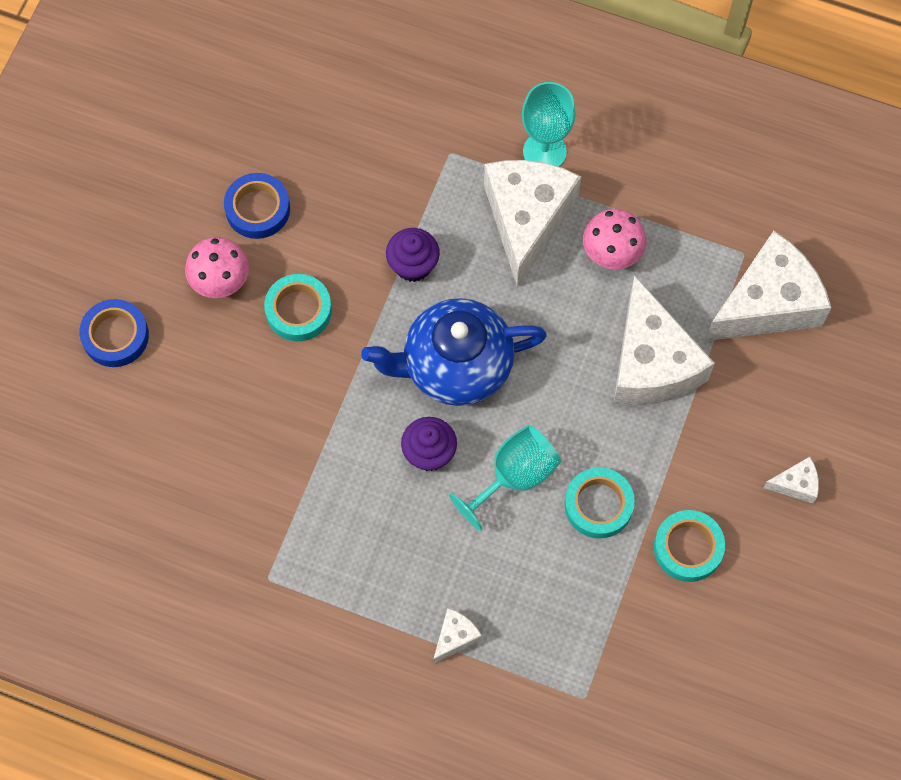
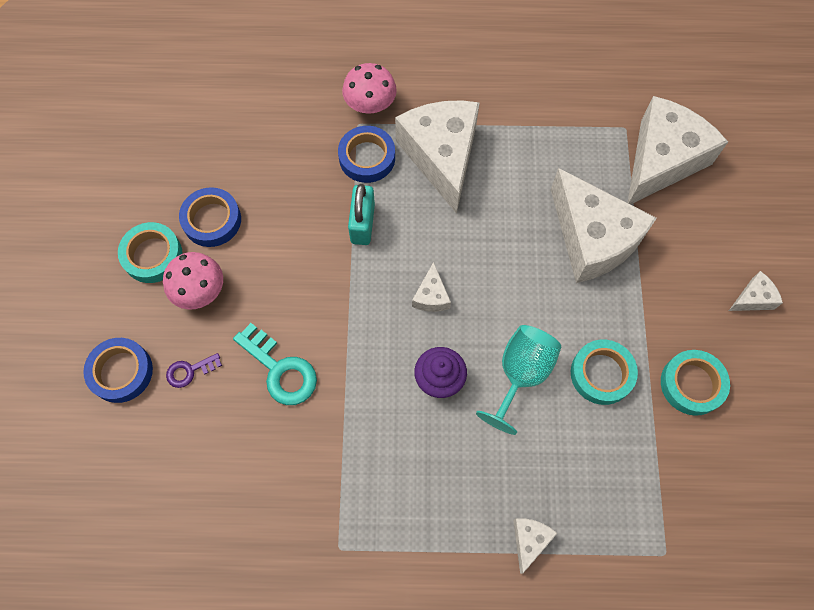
camera: 20 degrees left, 0 degrees up
(183, 358) = (189, 371): none -> purple key
(273, 388) = (280, 370): none -> turquoise key
(298, 310) = (278, 294): turquoise tape -> turquoise tape (152, 255)
(413, 265) = (362, 223): purple cupcake -> turquoise padlock
(445, 194) = (367, 157): none -> blue tape
(455, 366) = (431, 296): blue teapot -> white cheese
(544, 151) = (434, 99): turquoise goblet -> none
(612, 251) = (521, 159): pink mushroom -> pink mushroom (370, 104)

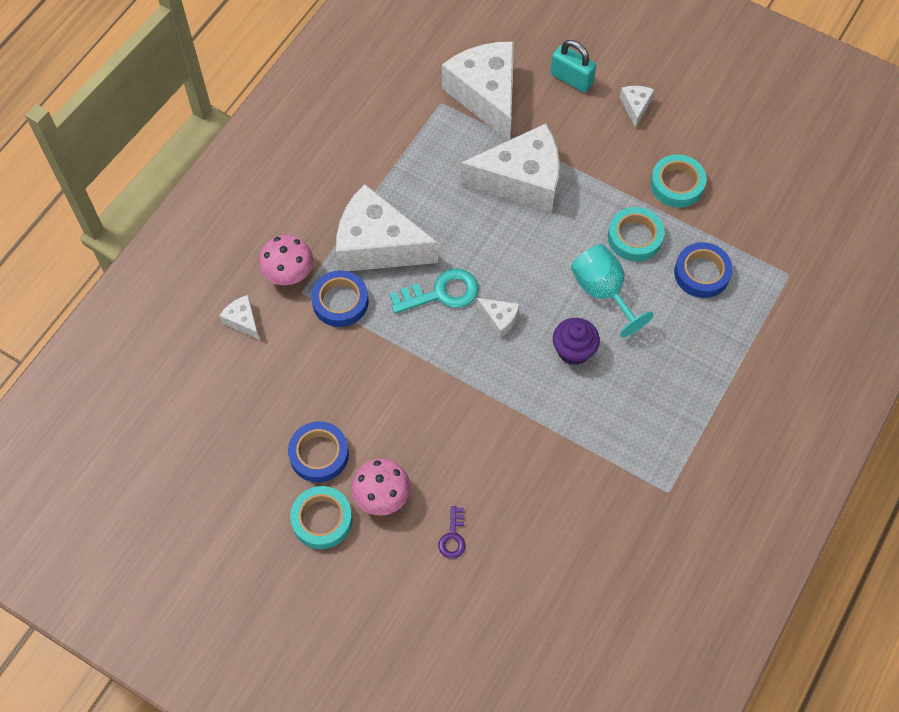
camera: 60 degrees left, 5 degrees down
(121, 372) = (420, 594): blue tape -> blue tape (701, 273)
(280, 370) = (495, 464): turquoise key -> turquoise key (441, 293)
(362, 223) = (401, 337): turquoise padlock -> turquoise padlock (571, 79)
(529, 540) = (732, 356): white cheese -> white cheese (243, 321)

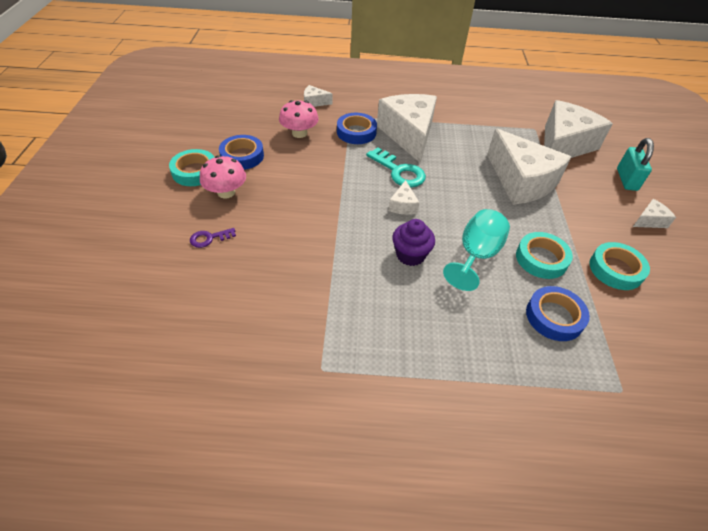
camera: 60 degrees right, 15 degrees down
(243, 321) = (314, 102): white cheese -> white cheese turned 105 degrees counterclockwise
(288, 272) = (359, 108): pink mushroom -> pink mushroom (299, 133)

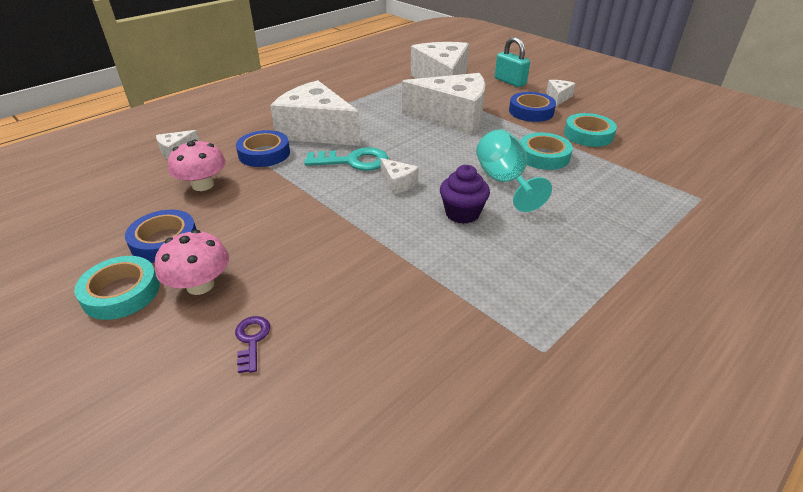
camera: 45 degrees left, 10 degrees down
(209, 238) = (252, 340): purple key -> purple key turned 150 degrees clockwise
(554, 317) = (607, 185): blue tape -> blue tape (531, 111)

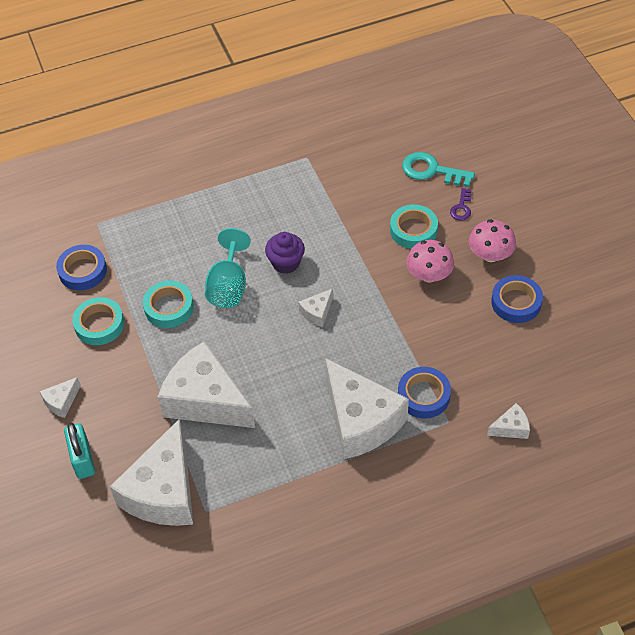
camera: 155 degrees left, 15 degrees up
(121, 293) = (542, 263): turquoise tape -> turquoise tape (413, 230)
(203, 185) = (486, 363): pink mushroom -> pink mushroom (429, 275)
(353, 161) = (342, 355): turquoise key -> turquoise key (431, 170)
(398, 183) = (317, 312): white cheese -> white cheese turned 120 degrees counterclockwise
(531, 111) = (116, 383): blue tape -> blue tape (82, 271)

